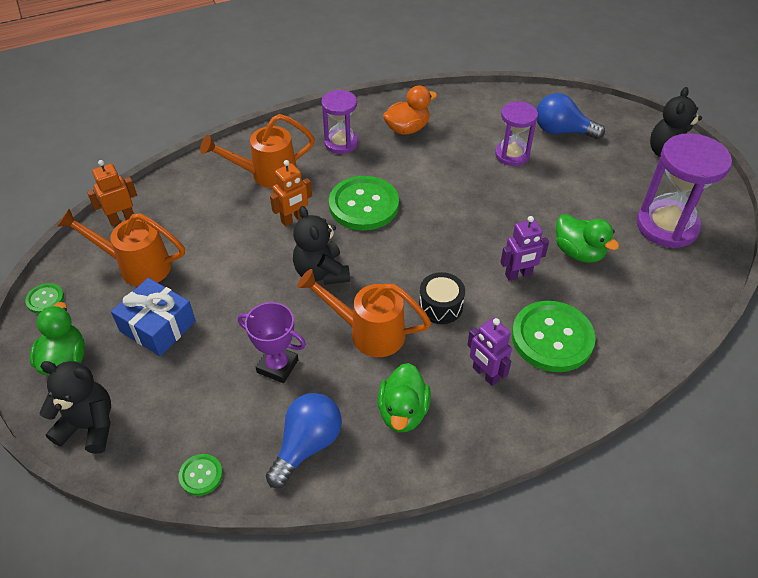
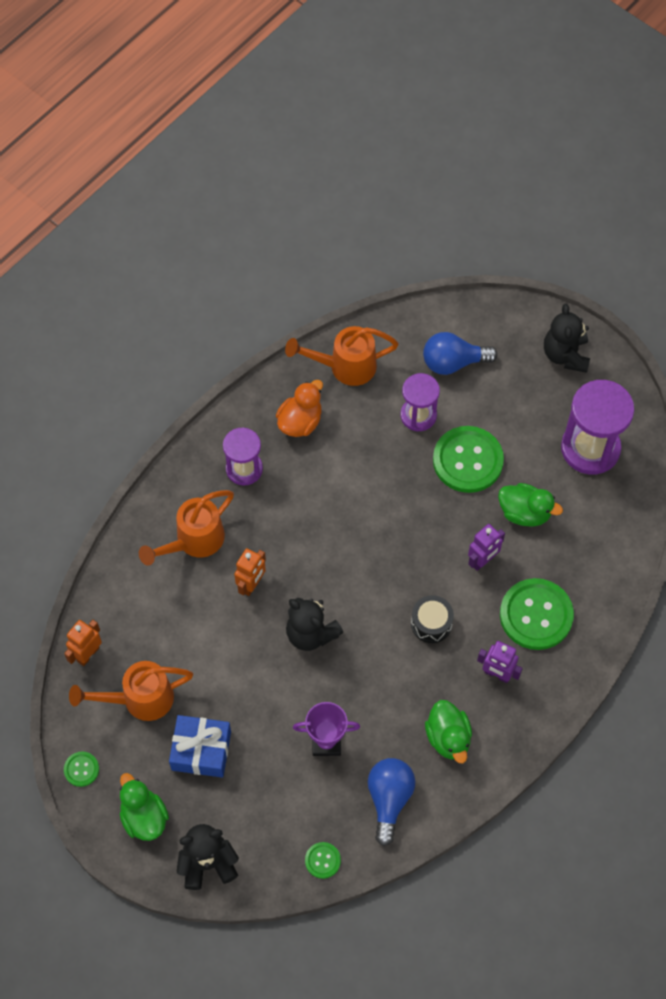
camera: 25 degrees left, 15 degrees up
(363, 205) = (308, 539): green button -> green button (468, 460)
(368, 332) = (383, 676): orange watering can -> orange watering can (345, 367)

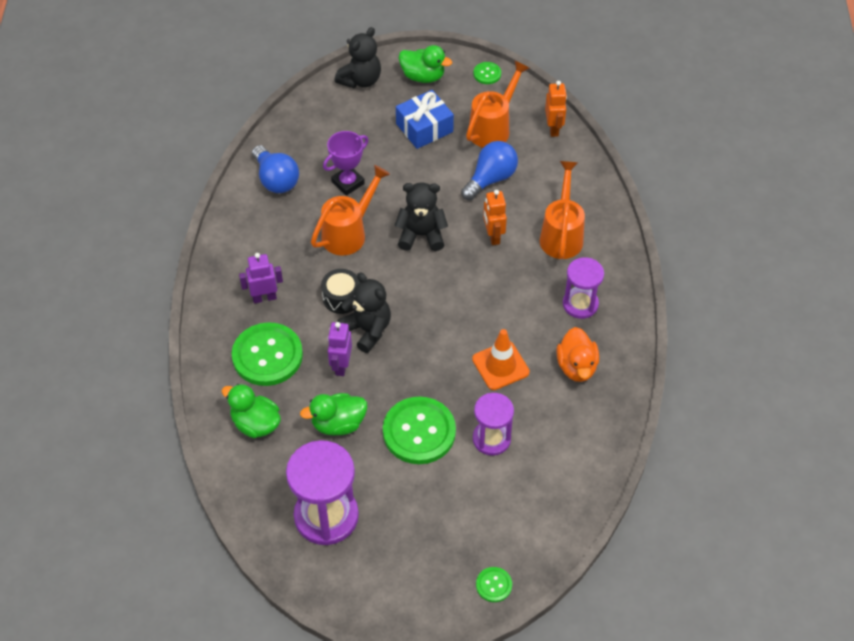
camera: 140 degrees right, 10 degrees down
(322, 860) = (290, 124): green button -> green button (493, 585)
(345, 367) = (588, 434): orange watering can -> orange watering can (349, 232)
(357, 466) = (500, 366): none -> orange traffic cone
(448, 738) = (266, 238): green duck -> green duck (255, 424)
(453, 362) = (505, 505): blue light bulb -> blue light bulb (490, 179)
(565, 355) = (416, 586): black teddy bear -> black teddy bear (367, 330)

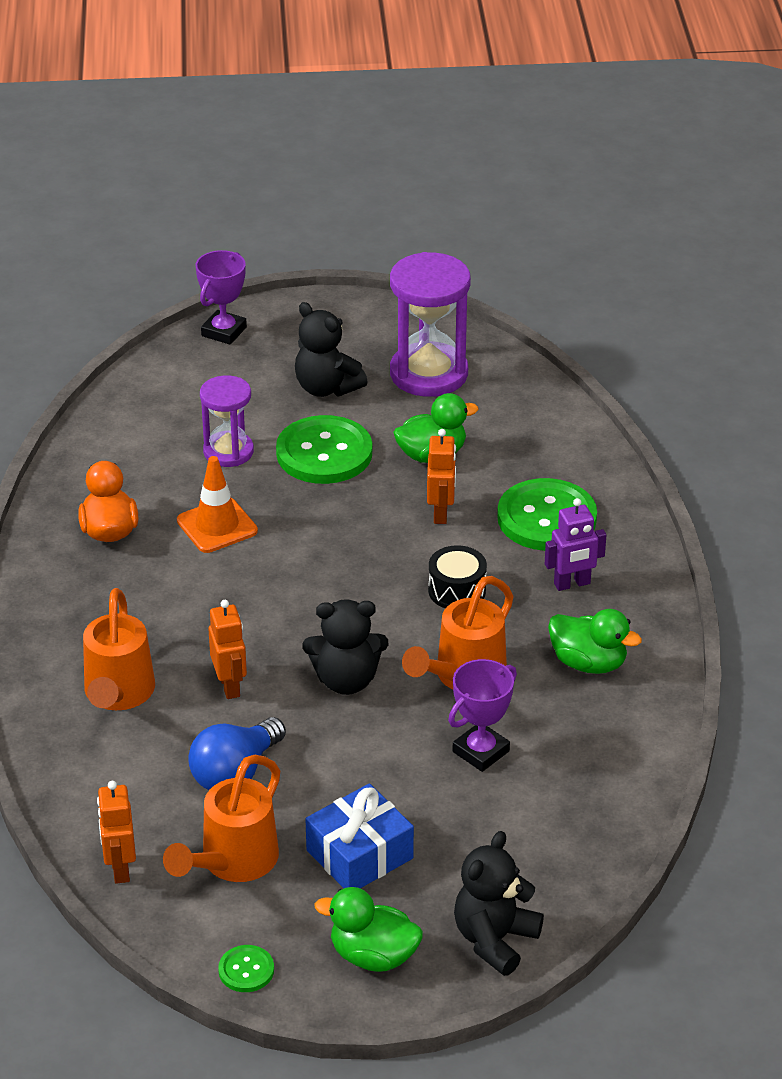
camera: 175 degrees right, 15 degrees down
(255, 424) = (540, 449): green duck -> green duck (588, 663)
(276, 179) = (604, 749): blue light bulb -> none
(341, 366) = (441, 513): purple robot -> orange robot
(367, 330) = (411, 555): black teddy bear -> black teddy bear (326, 388)
(493, 585) = (224, 331): green button -> purple trophy
(580, 304) = (97, 604): purple hourglass -> none

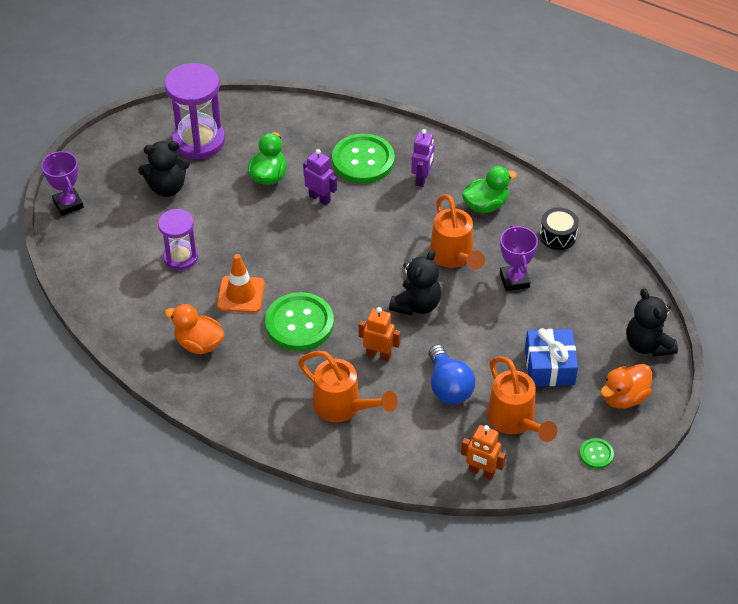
camera: 55 degrees left, 10 degrees up
(324, 453) = (223, 218): green button -> green button (299, 323)
(373, 956) = (624, 397): green duck -> orange duck
(441, 513) = (320, 198): orange robot -> purple robot
(457, 590) = (387, 225): black drum -> black drum (558, 236)

